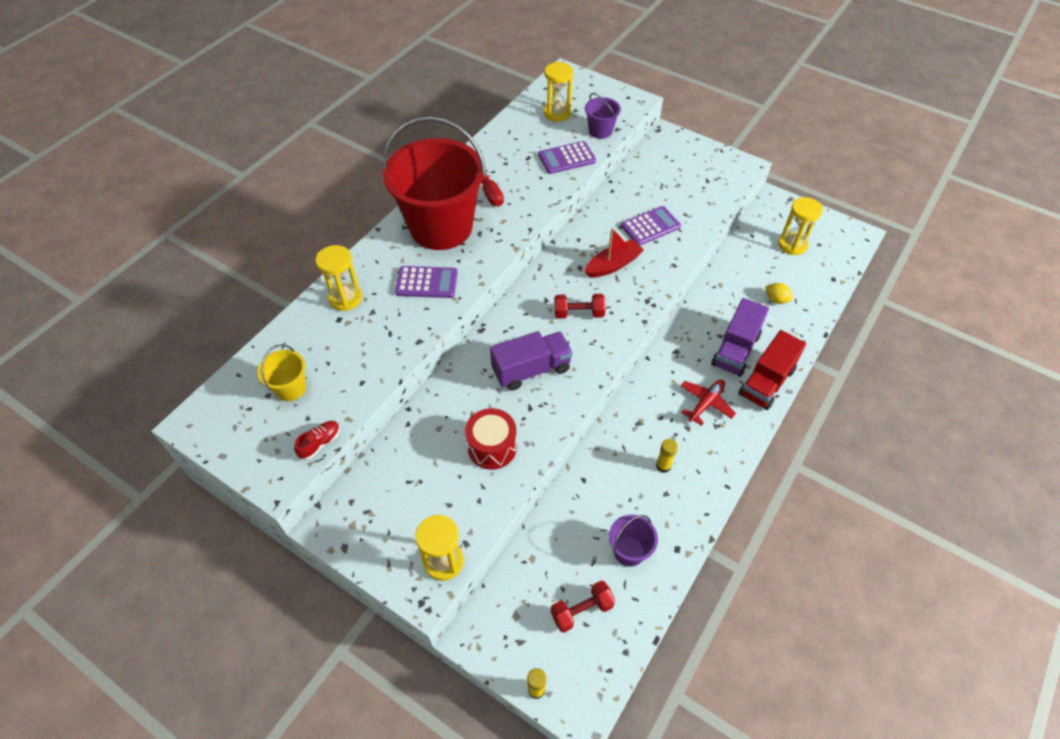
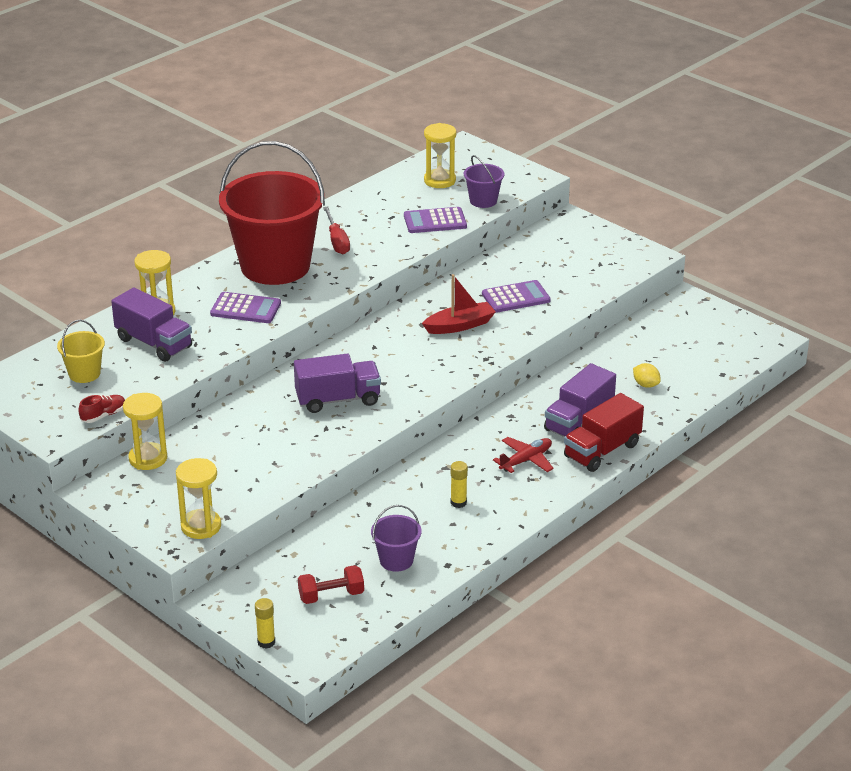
camera: 10 degrees right, 20 degrees down
(350, 338) = (154, 343): none -> purple truck
(492, 447) = (276, 453): red drum -> none
(579, 313) = (406, 361): red dumbbell -> none
(792, 245) = (688, 340): yellow hourglass -> yellow hourglass (148, 458)

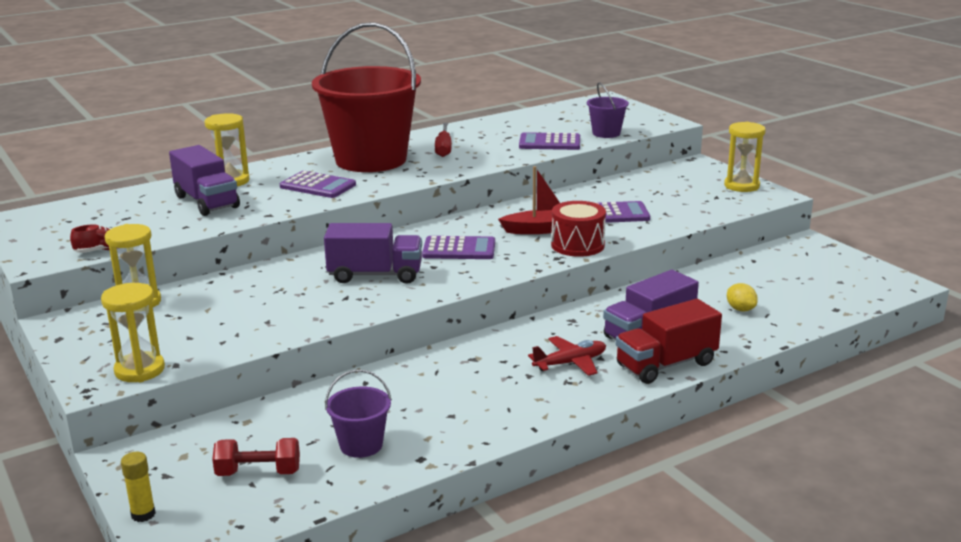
camera: 15 degrees right, 10 degrees down
(84, 374) = (118, 217): yellow bucket -> none
(396, 359) = (459, 249): none -> purple calculator
(439, 181) = (570, 118): yellow hourglass -> yellow hourglass (741, 186)
(458, 503) = (469, 395): yellow glue stick -> none
(498, 341) = (577, 245): none -> red drum

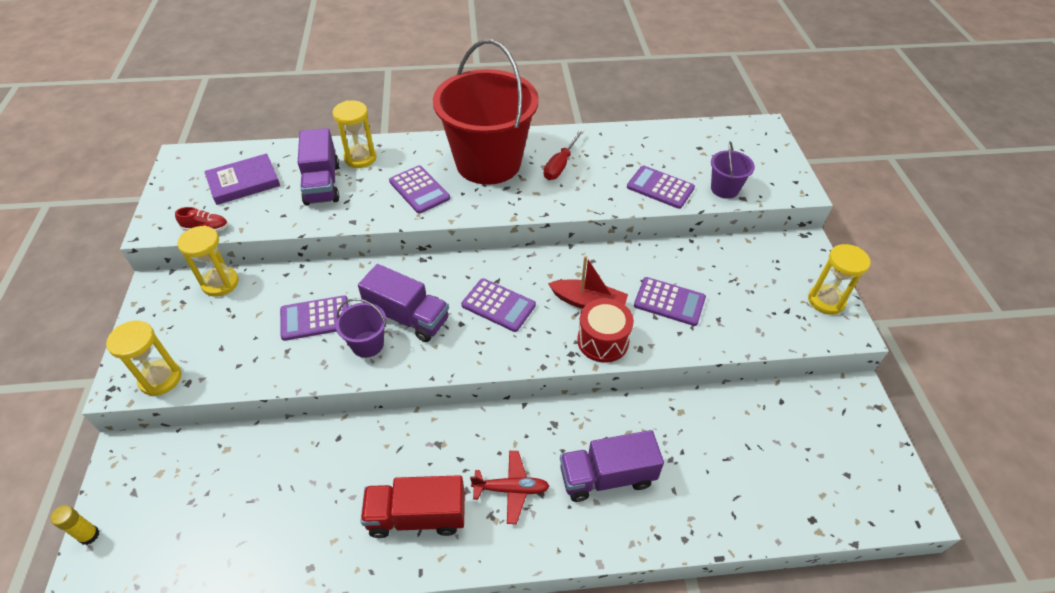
camera: 25 degrees right, 25 degrees up
(112, 218) = (244, 182): none -> purple book
(258, 473) = (191, 523): red dumbbell -> none
(276, 297) = (315, 318): none -> purple calculator
(361, 445) = (281, 524): purple bucket -> purple bucket (367, 344)
(666, 364) = (591, 532): red truck -> red truck (417, 516)
(740, 309) = (716, 476): yellow lemon -> none

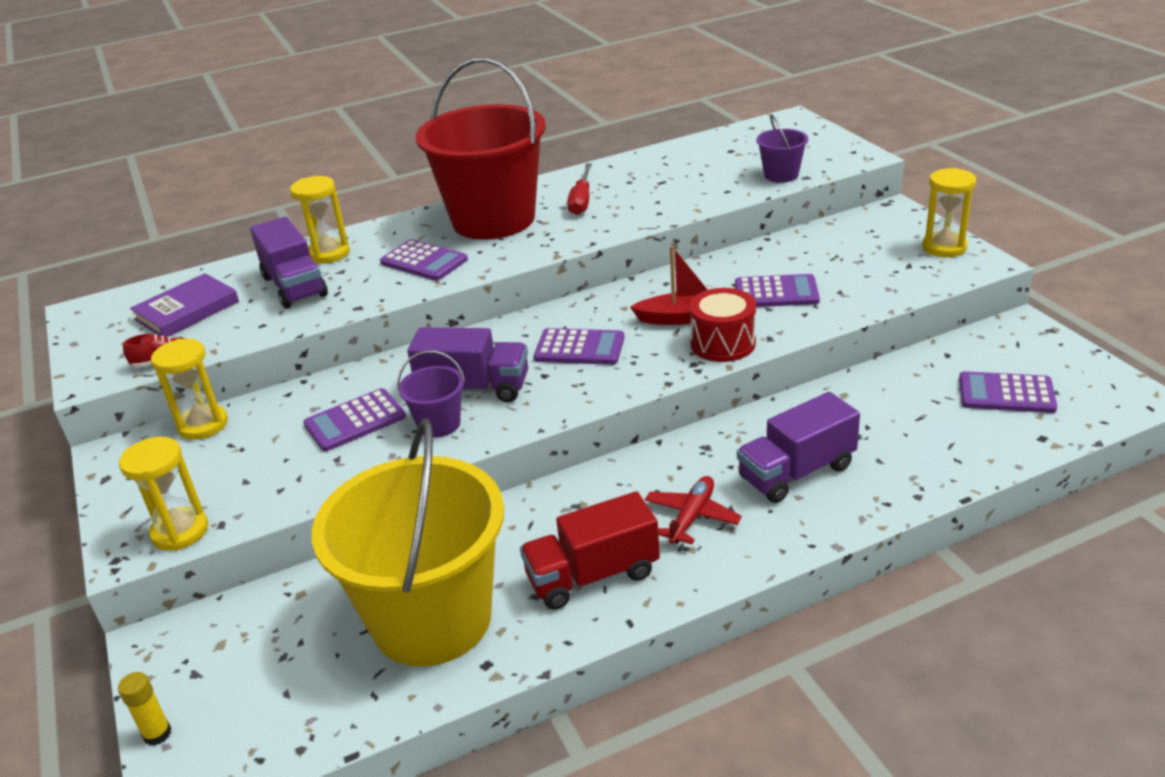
camera: 15 degrees left, 15 degrees down
(295, 510) = (432, 619): none -> yellow bucket
(511, 489) = (692, 517): red plane -> red plane turned 45 degrees counterclockwise
(660, 188) = (709, 191): purple calculator -> purple calculator (1006, 394)

